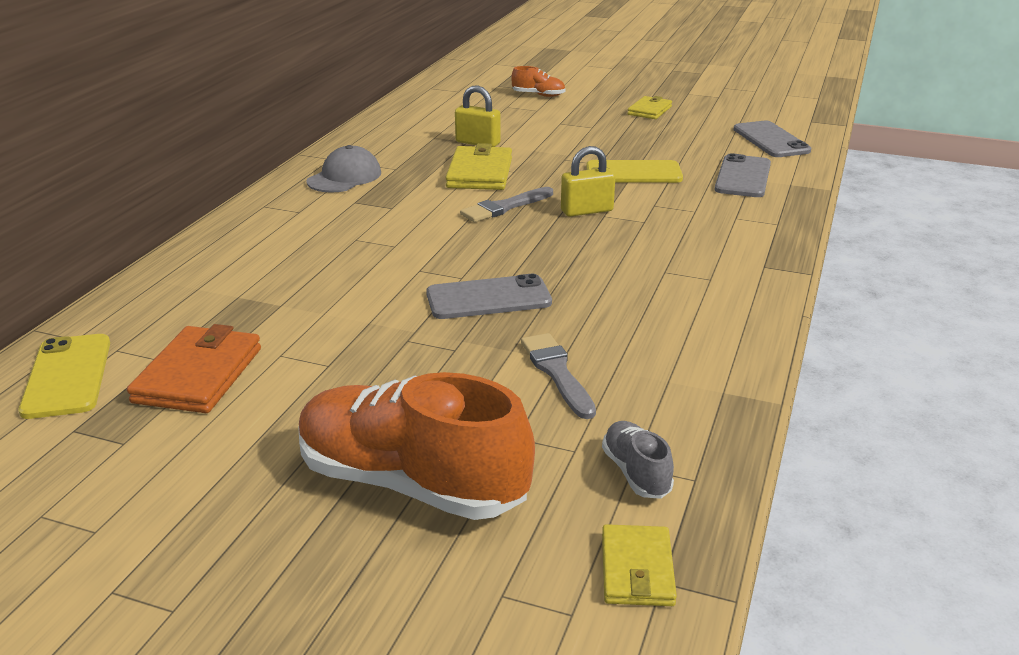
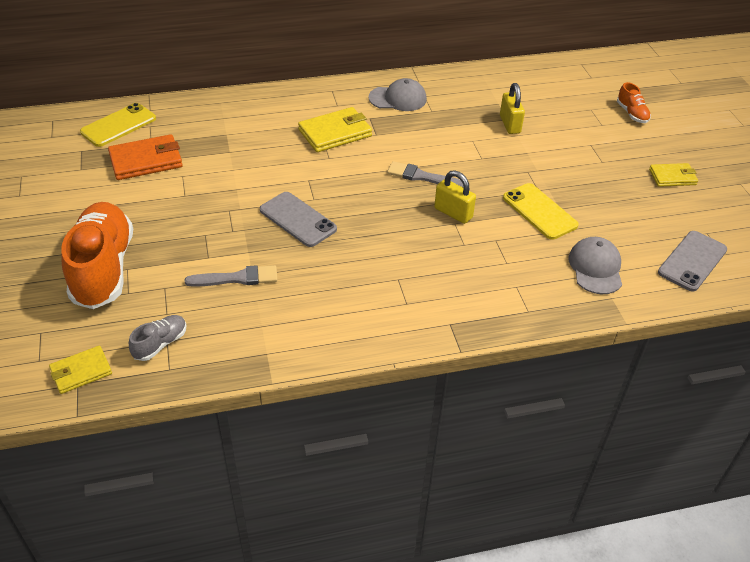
camera: 55 degrees right, 15 degrees up
(479, 173) = (462, 146): yellow wallet -> yellow wallet (335, 133)
(557, 372) = (237, 278): grey brush -> grey brush turned 45 degrees clockwise
(743, 177) = (595, 268): grey phone -> grey cap

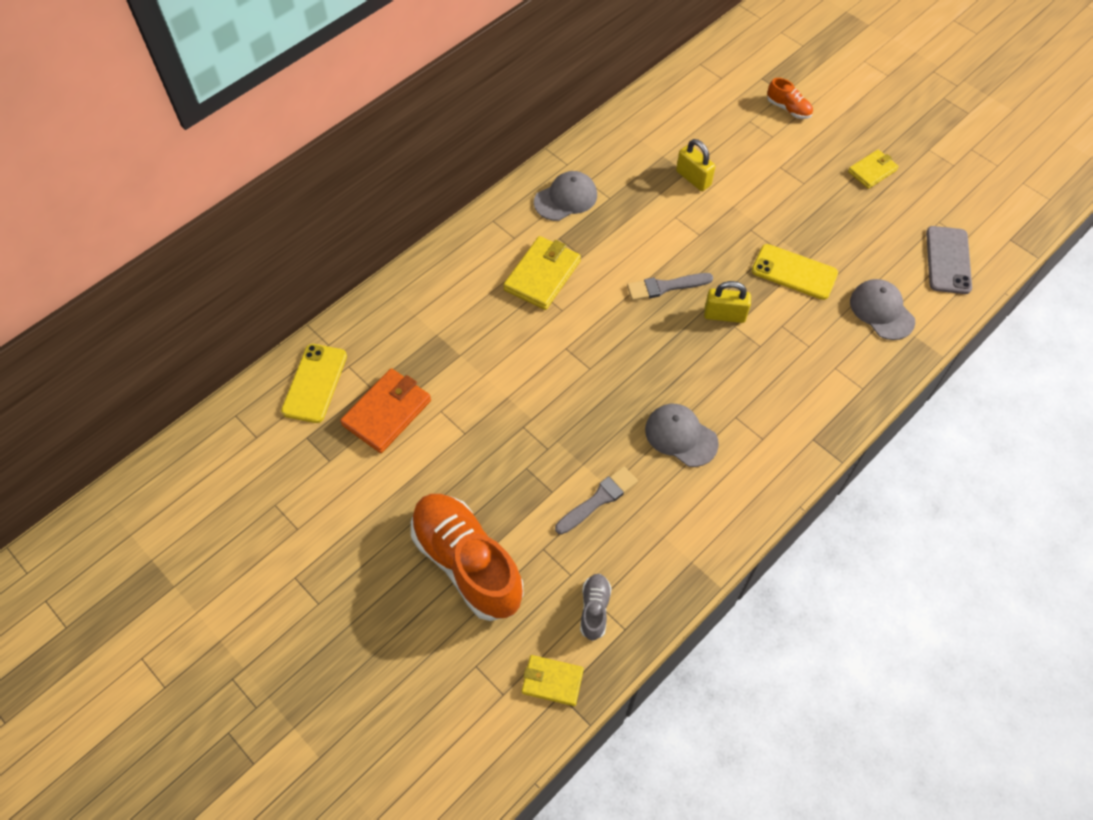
camera: 30 degrees left, 15 degrees up
(81, 372) = (552, 681): yellow wallet -> yellow wallet turned 75 degrees clockwise
(298, 219) = (596, 401): grey phone -> none
(341, 270) = (681, 436): none -> grey cap

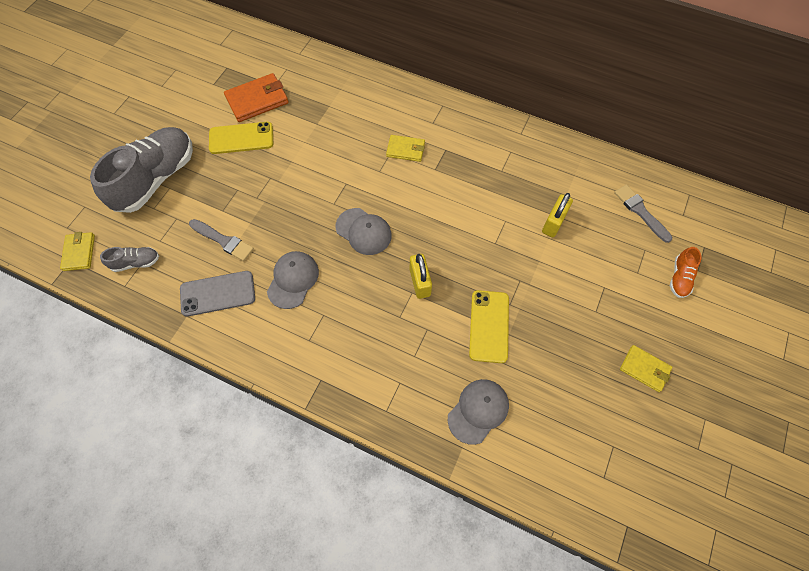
camera: 70 degrees right, 5 degrees up
(315, 383) = (267, 57): yellow phone -> yellow phone (241, 138)
(387, 412) = (257, 100): orange wallet -> orange wallet turned 45 degrees counterclockwise
(467, 563) = (156, 179): orange shoe -> grey shoe
(542, 275) = (405, 149): yellow wallet -> yellow wallet, size x0.63
(566, 198) = (486, 142): grey cap -> grey cap (363, 231)
(665, 287) = (430, 232): grey brush -> grey brush (640, 211)
(948, 260) = (568, 464): grey phone -> grey phone (218, 293)

